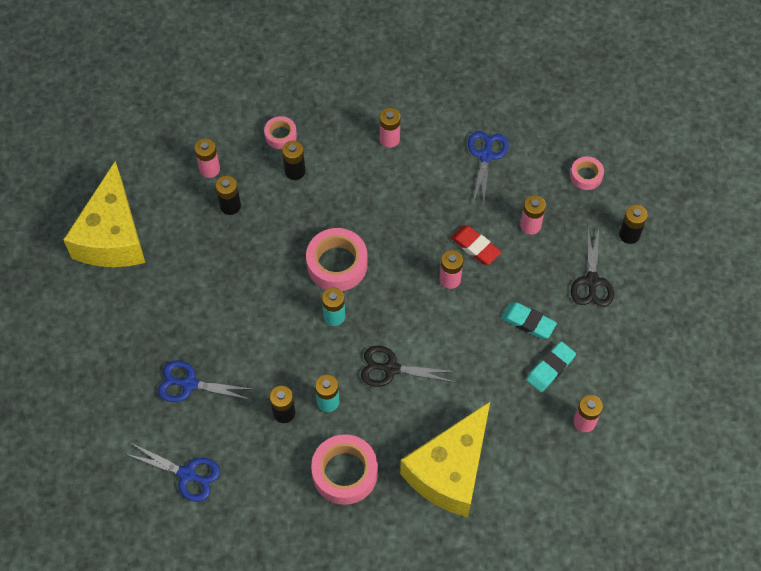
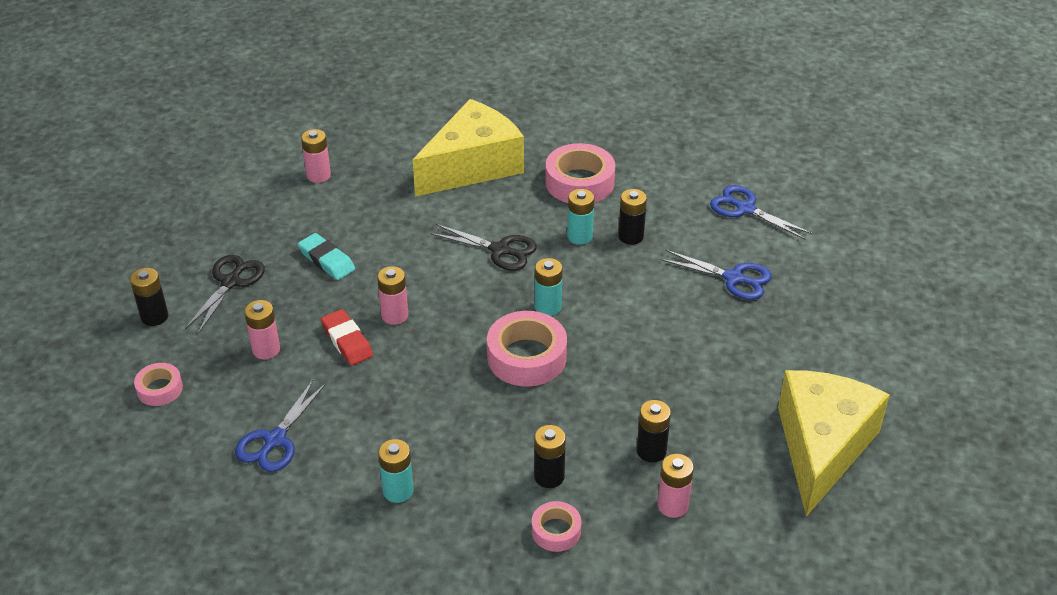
camera: 165 degrees left, 20 degrees down
(389, 139) = (398, 491): pink battery -> turquoise battery
(550, 368) = (326, 219): turquoise eraser -> none

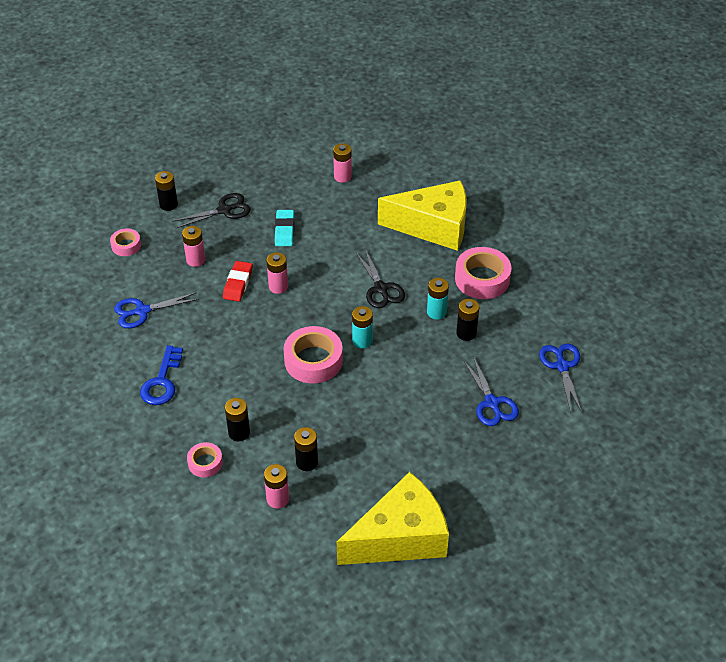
camera: 45 degrees right, 5 degrees up
(398, 491) = (162, 381): turquoise battery -> blue key

